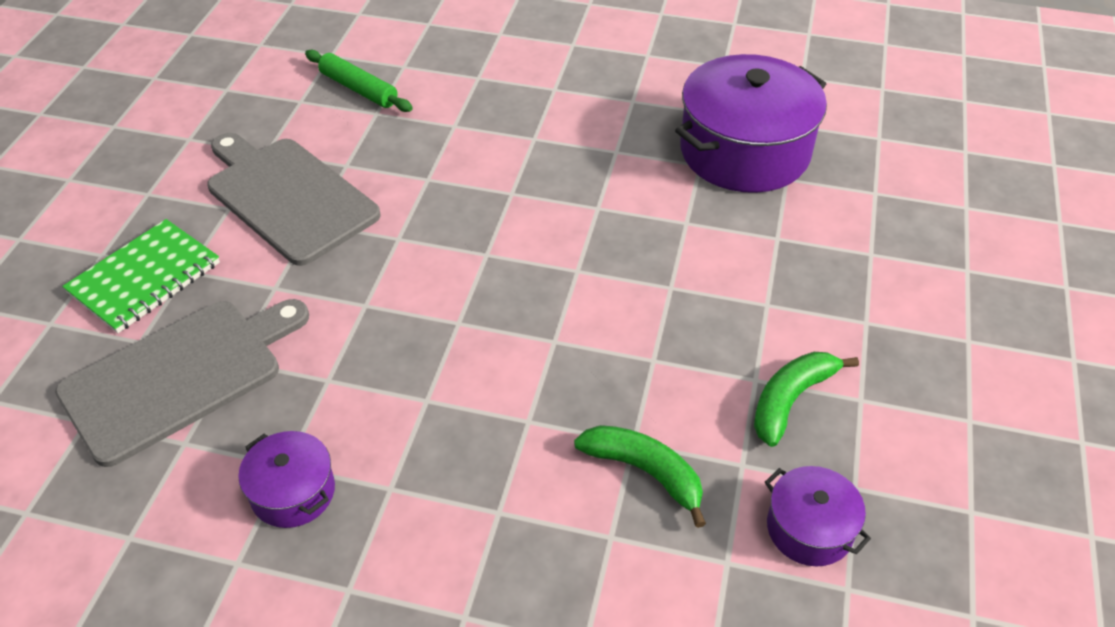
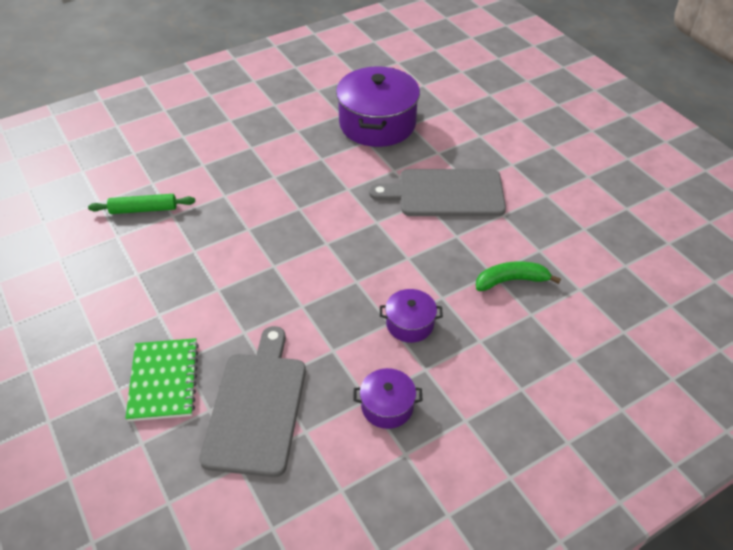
camera: 45 degrees left, 0 degrees up
(288, 197) = (185, 286): grey cutting board -> grey cutting board (446, 193)
(791, 400) = (524, 213): green banana -> none
(809, 529) = (589, 255): purple pot -> purple pot (410, 324)

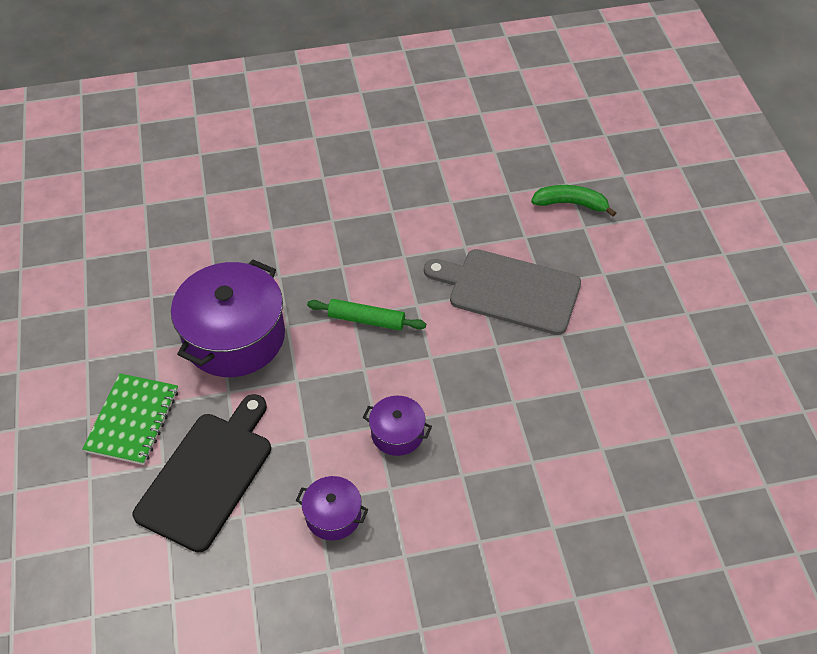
camera: 20 degrees right, 5 degrees up
(144, 209) = (184, 224): green rolling pin -> green rolling pin (366, 320)
(257, 407) = (208, 475): grey cutting board -> black cutting board
(377, 124) = (473, 182): purple pot -> purple pot (234, 337)
(511, 281) = (530, 416): green banana -> green banana (571, 204)

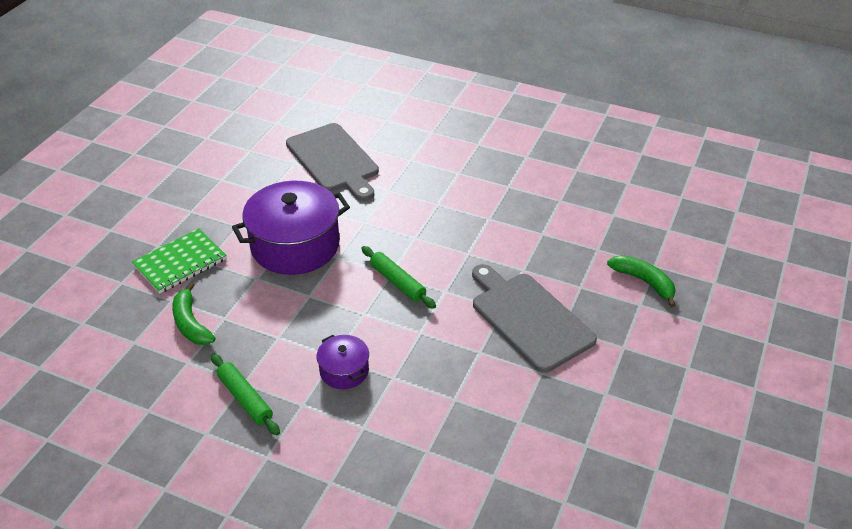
camera: 35 degrees right, 10 degrees down
(187, 225) = (334, 160): none -> grey cutting board
(208, 475) = (191, 323): black cutting board -> green banana
(333, 515) = (245, 399): purple pot -> green rolling pin

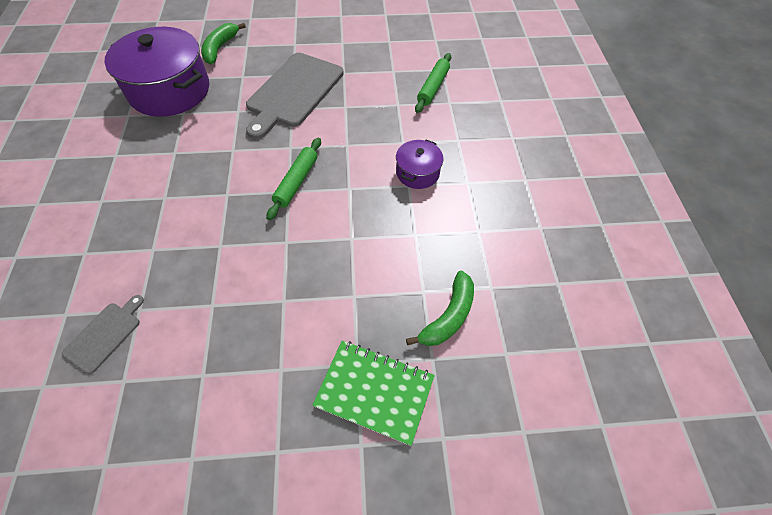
camera: 120 degrees left, 15 degrees up
(245, 399) = (491, 221): green rolling pin -> green rolling pin (433, 87)
(295, 245) = (286, 288): purple pot -> purple pot (169, 90)
(334, 160) = (105, 334): grey cutting board -> grey cutting board, size x0.48

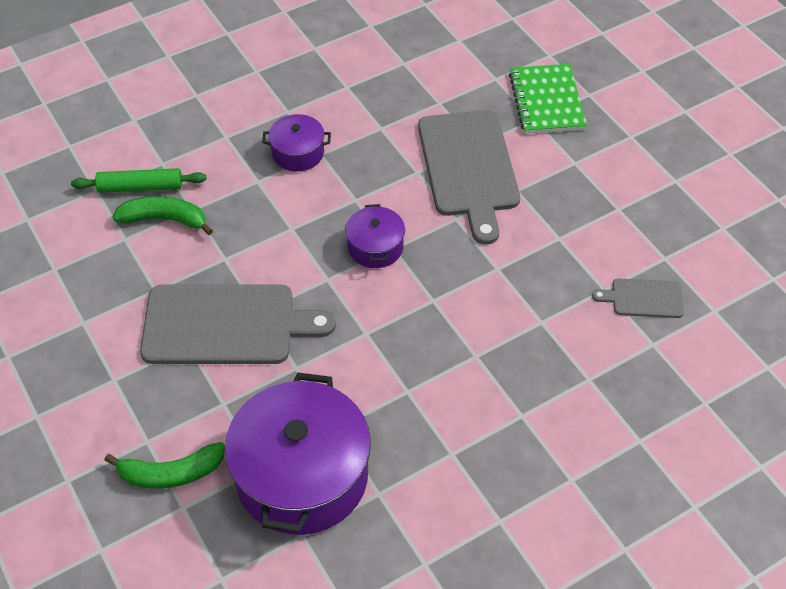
camera: 115 degrees left, 5 degrees down
(296, 182) = (375, 247): green rolling pin -> purple pot
(332, 276) = (468, 168): none -> grey cutting board
(448, 316) = (451, 80): green banana -> green banana (165, 219)

